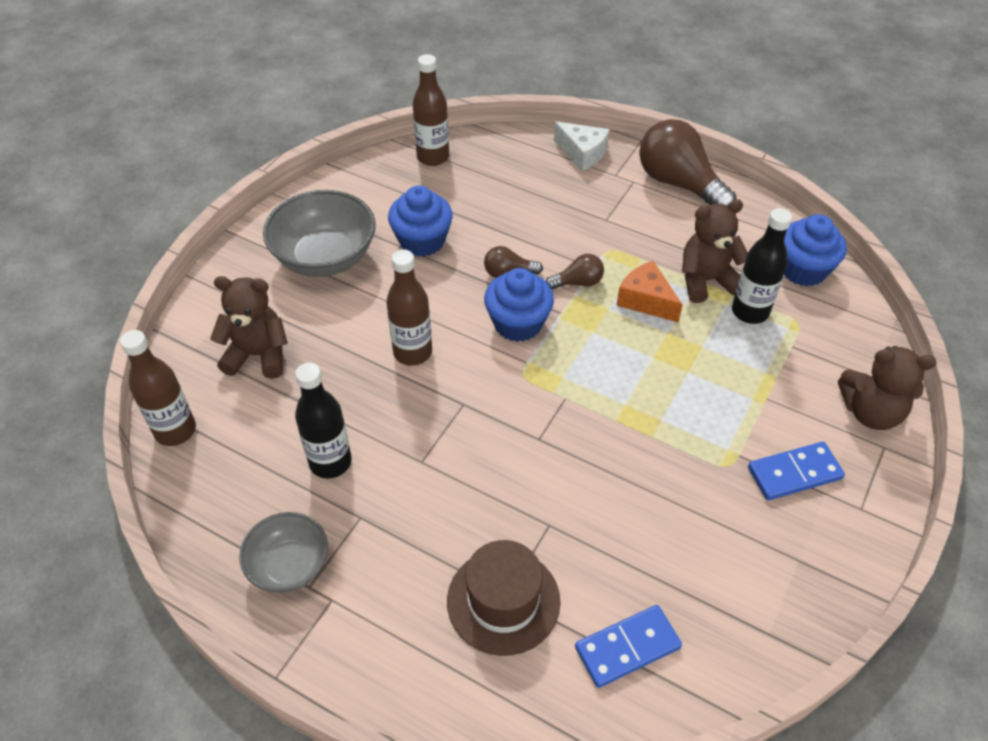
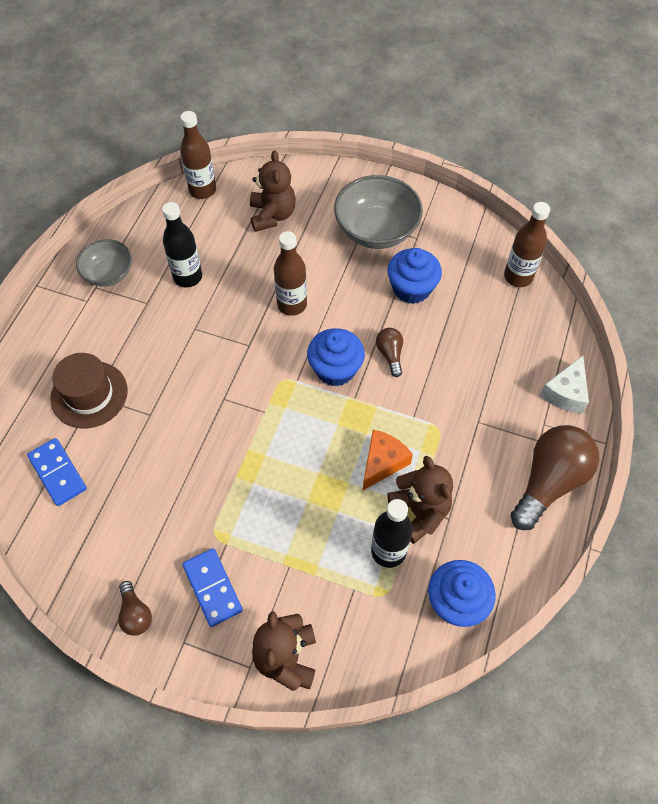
camera: 80 degrees right, 10 degrees up
(578, 282) = (391, 407): brown light bulb -> brown light bulb (135, 614)

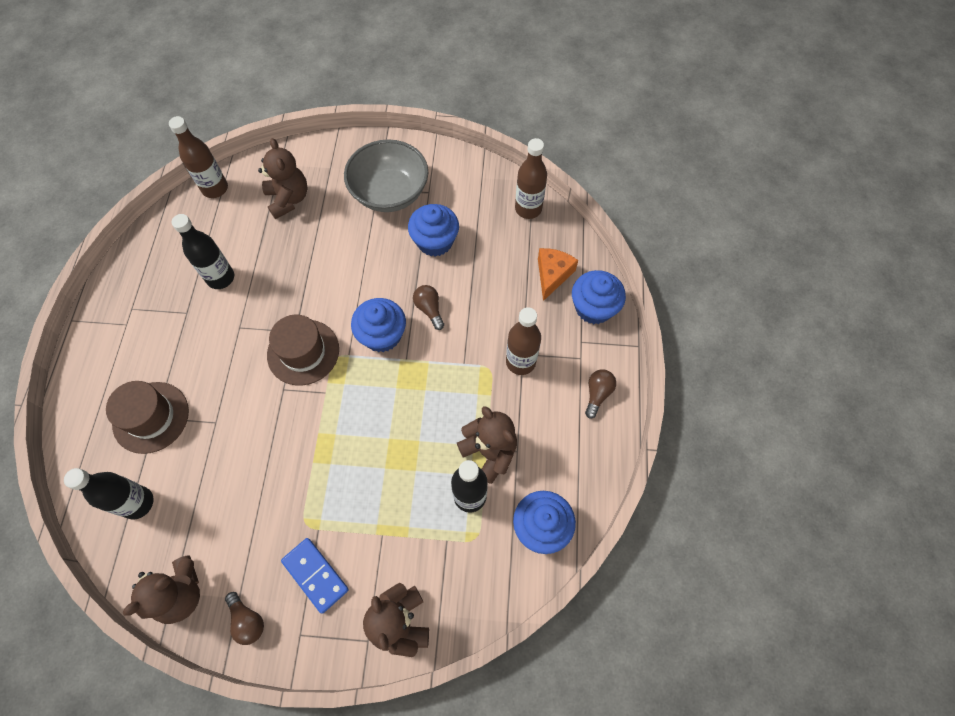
camera: 15 degrees left, 5 degrees up
(57, 473) = (138, 503): blue domino -> black bottle
(77, 570) = (180, 594): none -> brown teddy bear
(108, 274) = (141, 292): grey bowl -> none
(252, 367) = (303, 352): none -> brown hat
(292, 304) = (327, 282): brown bottle -> brown bottle (520, 362)
(382, 462) = (446, 414): orange cheese -> orange cheese (552, 275)
(549, 482) = (597, 394): brown light bulb -> brown light bulb, size x0.48
(565, 393) = (593, 308): white cheese -> blue cupcake

